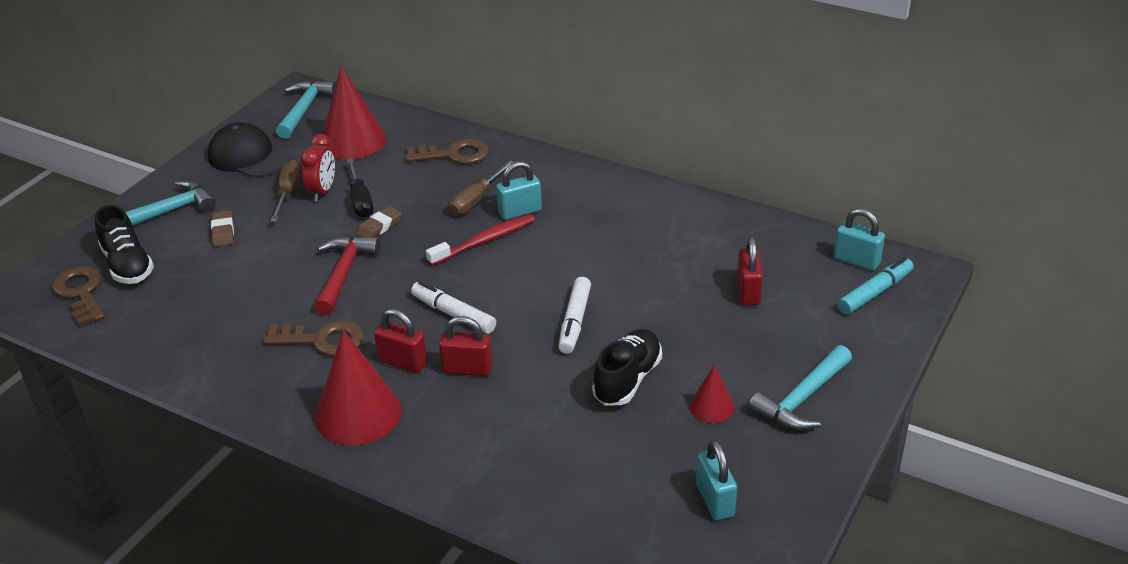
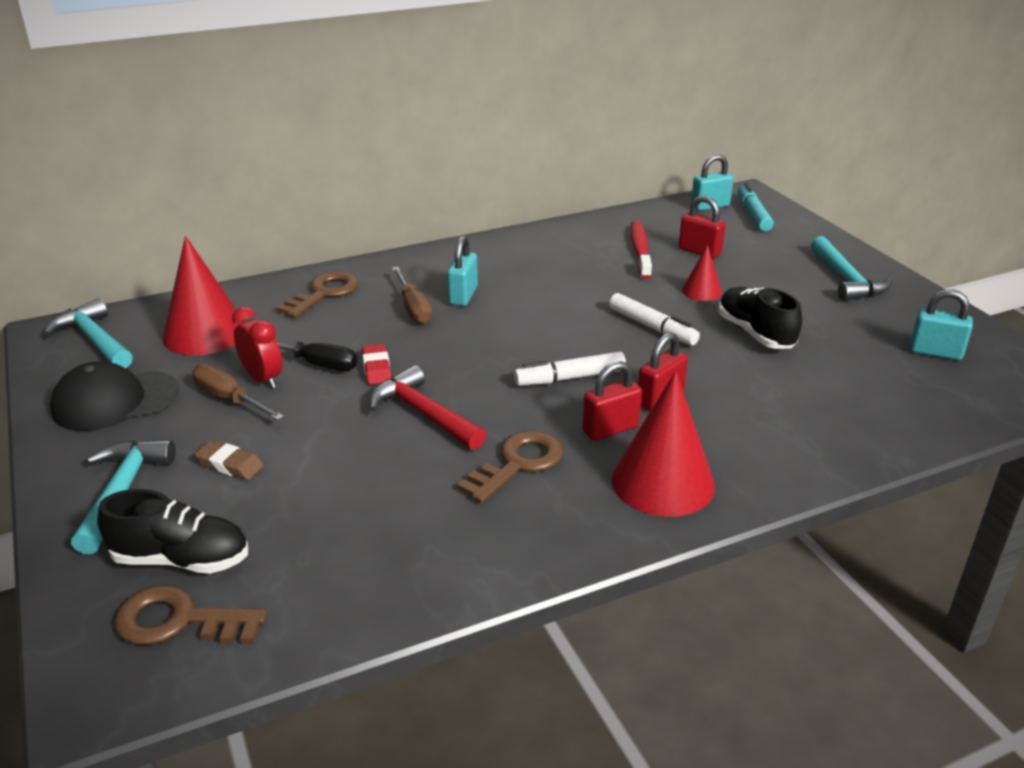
camera: 55 degrees left, 5 degrees down
(379, 227) = (377, 368): brown eraser -> red eraser
(484, 241) = (481, 326): red toothbrush -> red toothbrush (640, 250)
(711, 407) = (823, 313): red cone -> red cone (701, 291)

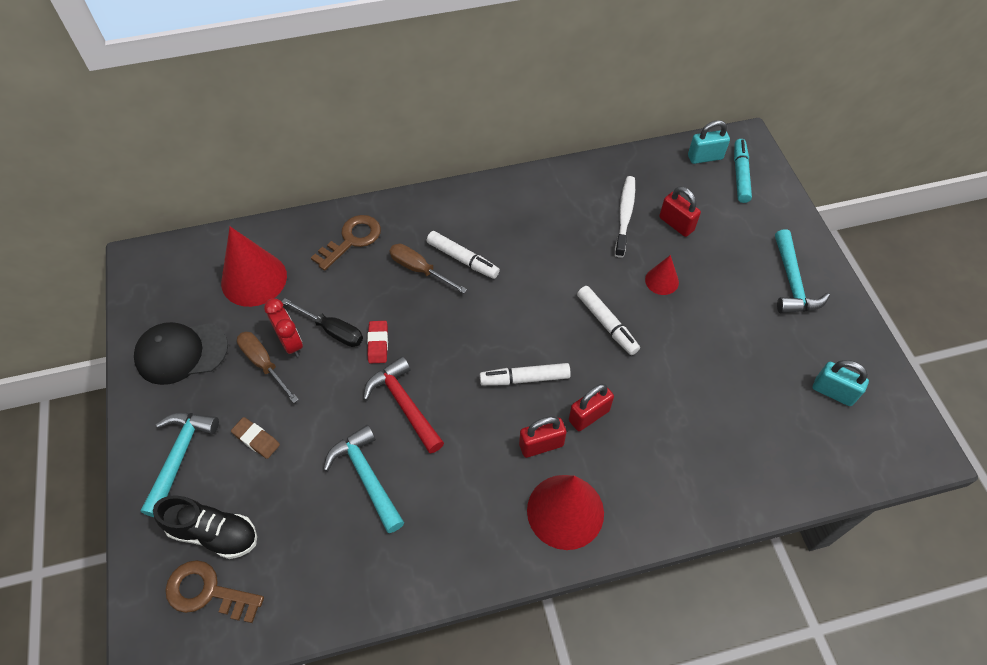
camera: 10 degrees right, 25 degrees up
(95, 340) = (171, 275): turquoise hammer -> turquoise hammer (366, 477)
(413, 308) = (419, 270): brown screwdriver -> brown screwdriver turned 135 degrees clockwise
(463, 296) = (462, 259): turquoise padlock -> white marker
(518, 464) = (463, 473): brown key -> none
(640, 250) = (625, 215): red toothbrush -> white toothbrush
(755, 333) = (690, 344): black shoe -> none

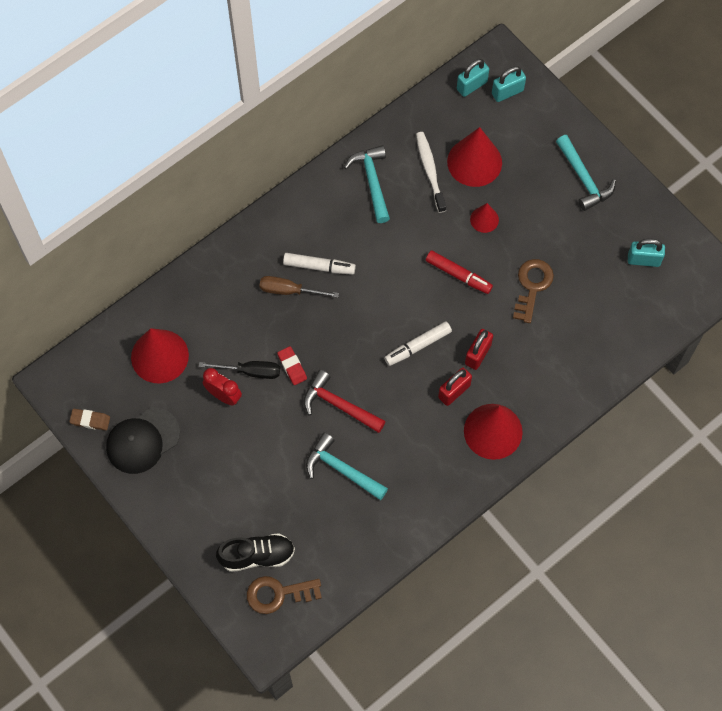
camera: 25 degrees left, 10 degrees up
(179, 457) = (196, 516): turquoise hammer -> turquoise hammer (372, 181)
(256, 439) = (245, 479): brown eraser -> brown eraser (90, 420)
(264, 364) = (213, 421): brown screwdriver -> none
(352, 240) = (219, 287): brown key -> brown key (532, 286)
(606, 323) = (458, 275): white marker -> red marker
(676, 224) = (474, 162): red padlock -> red cone
(740, 175) = (507, 92): turquoise marker -> turquoise padlock

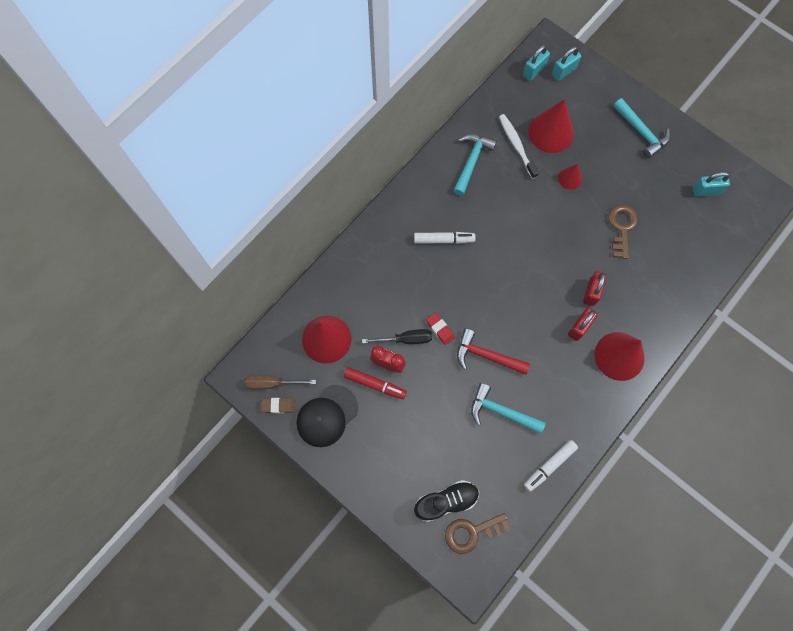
camera: 10 degrees left, 5 degrees up
(289, 290) = (423, 264): brown screwdriver -> brown screwdriver (272, 383)
(372, 181) = (471, 162): turquoise hammer -> turquoise hammer turned 45 degrees clockwise
(418, 346) = (540, 293): white marker -> white marker (549, 466)
(458, 275) = (559, 228): red marker -> red marker (374, 384)

